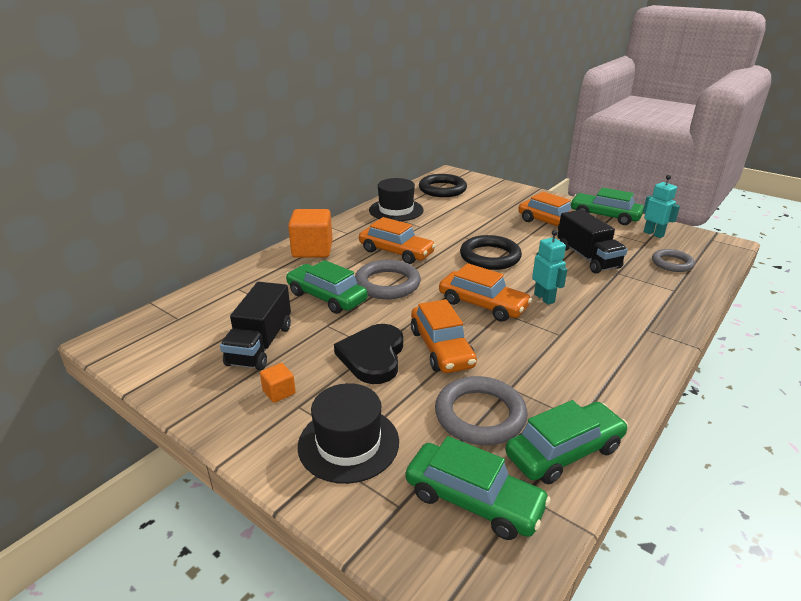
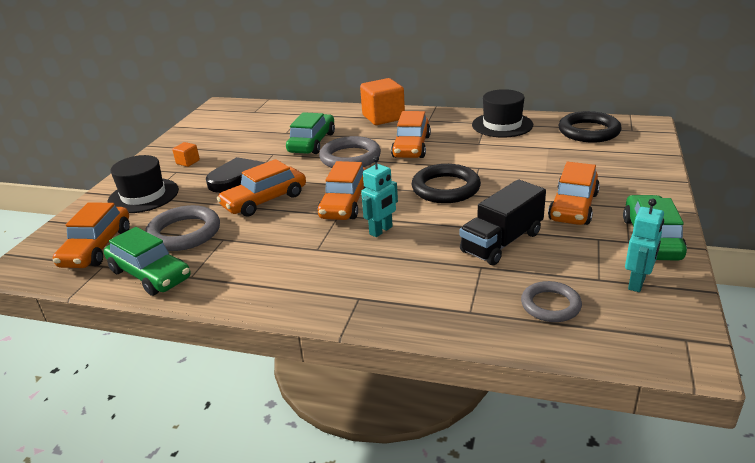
camera: 70 degrees right, 0 degrees up
(260, 345) = (236, 142): black truck -> none
(473, 500) = (97, 247): green car -> orange car

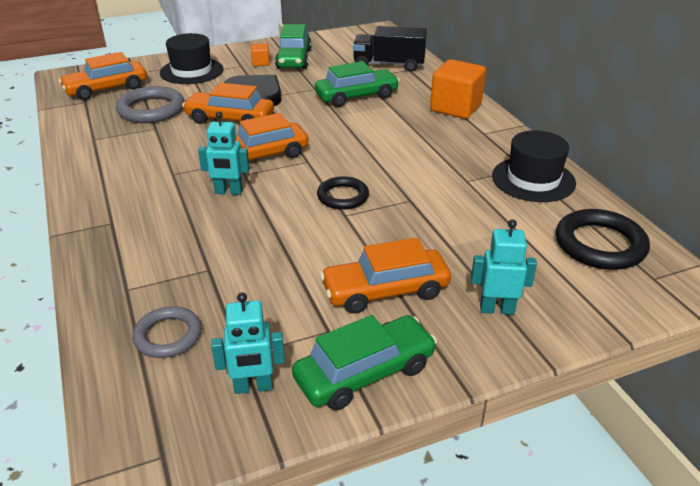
camera: 50 degrees right, 5 degrees up
(150, 274) = (85, 123): green car -> green car (294, 59)
(350, 157) = (349, 125): grey ring -> none
(411, 147) = (409, 146): orange car -> none
(445, 188) = (343, 196): black ring -> black ring, size x0.64
(502, 242) = (264, 267): black truck -> black truck (389, 65)
(622, 179) = (497, 309): none -> turquoise robot

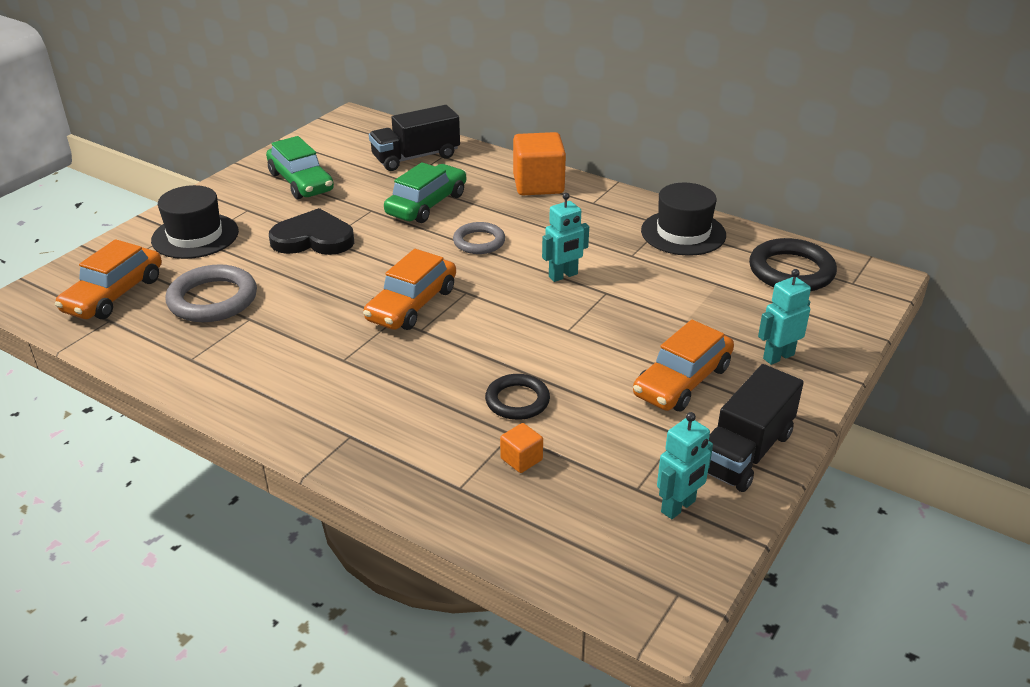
camera: 35 degrees left, 0 degrees up
(168, 336) = (555, 506): grey ring -> grey ring (479, 242)
(228, 192) = (429, 354): turquoise robot -> turquoise robot (563, 276)
(230, 119) = (323, 277): orange car -> none
(260, 63) = (267, 199): orange cube -> orange cube (521, 459)
(343, 196) = (544, 313): black ring -> black ring (517, 401)
(365, 373) = (745, 452): green car -> black truck

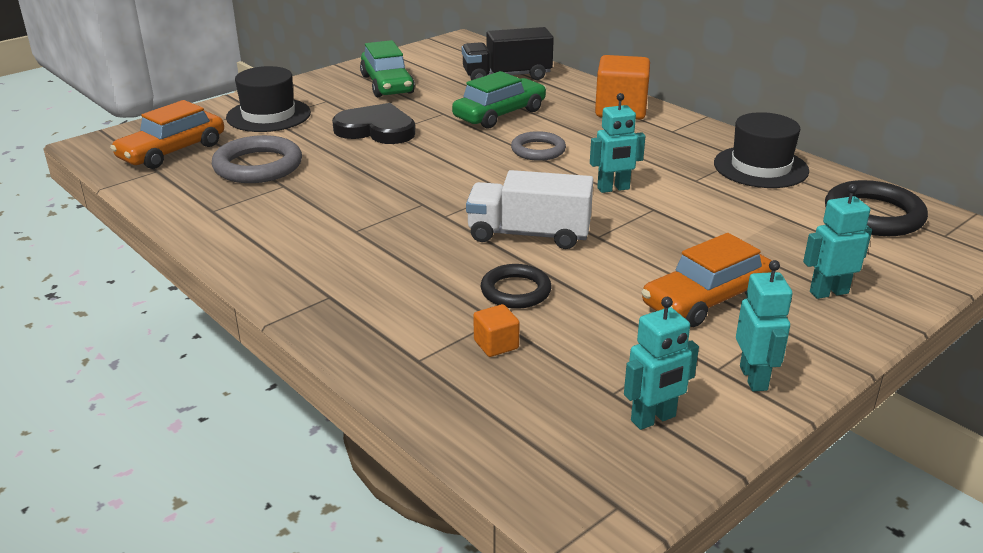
camera: 15 degrees right, 5 degrees down
(412, 305) = (445, 194): orange car -> none
(506, 338) = (529, 234): none -> white truck
(745, 452) = (754, 378): black truck -> turquoise robot

